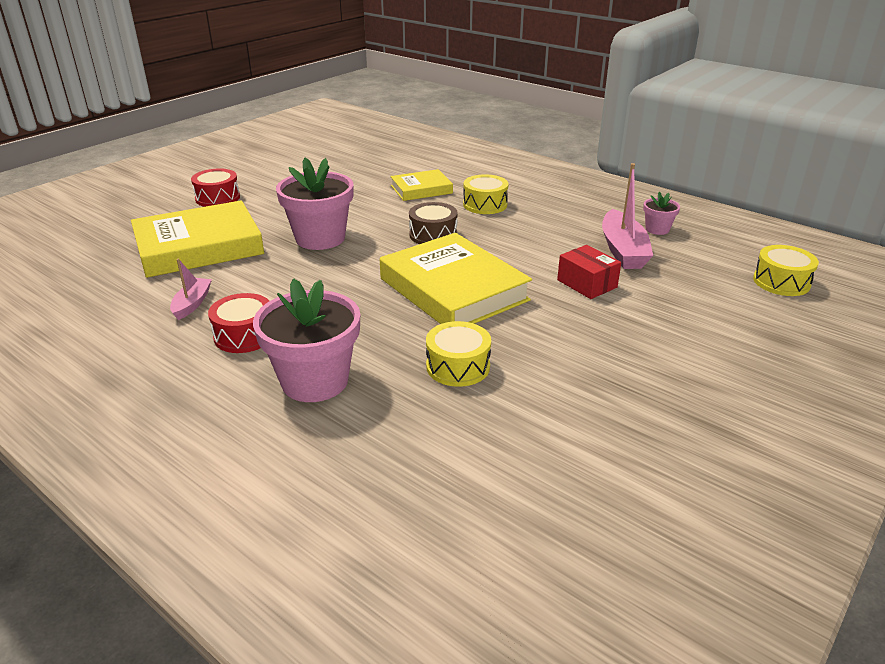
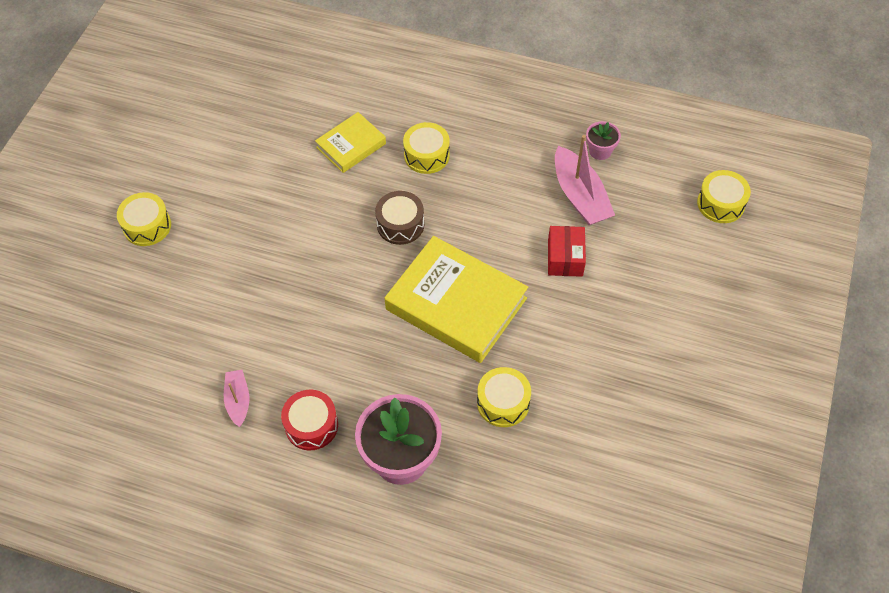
camera: 20 degrees left, 25 degrees up
(199, 247) = (185, 315): yellow book -> none
(217, 198) = (147, 226): red drum -> yellow drum
(320, 238) = (296, 264): pink flower pot -> none
(587, 284) = (565, 258): red box -> red box turned 60 degrees clockwise

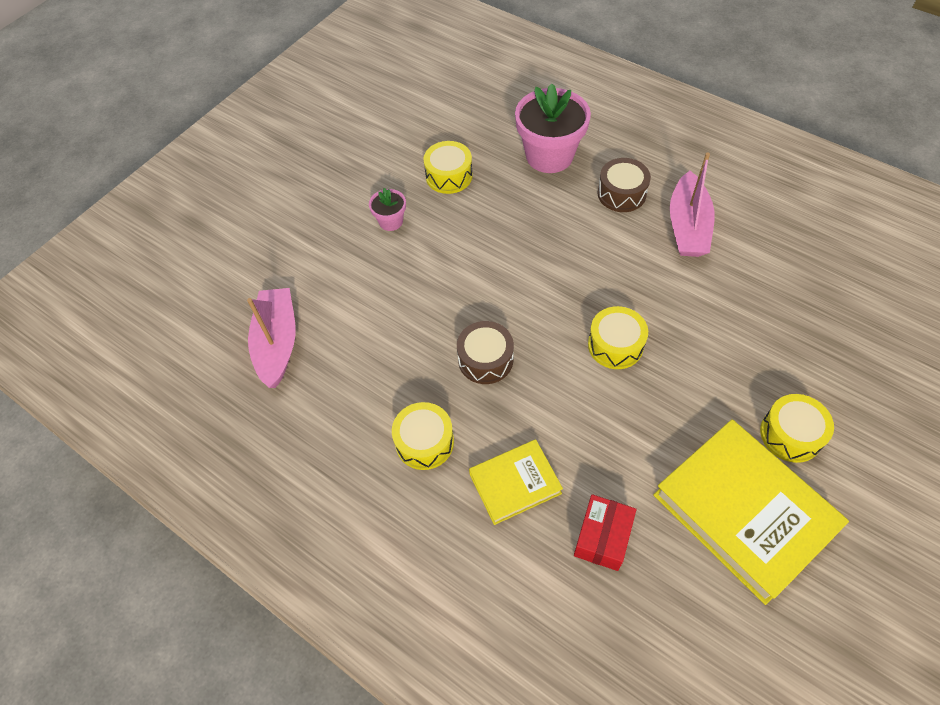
camera: 160 degrees left, 0 degrees up
(238, 401) = (687, 226): pink boat -> pink boat, size x1.78
(311, 425) = (621, 193): red drum -> brown drum
(456, 303) = (457, 264): yellow book -> yellow book (743, 512)
(565, 258) = (330, 282): red box -> red box (602, 537)
(600, 151) = (222, 392): pink flower pot -> pink flower pot (391, 221)
(720, 204) = (144, 298): yellow drum -> yellow drum (615, 345)

